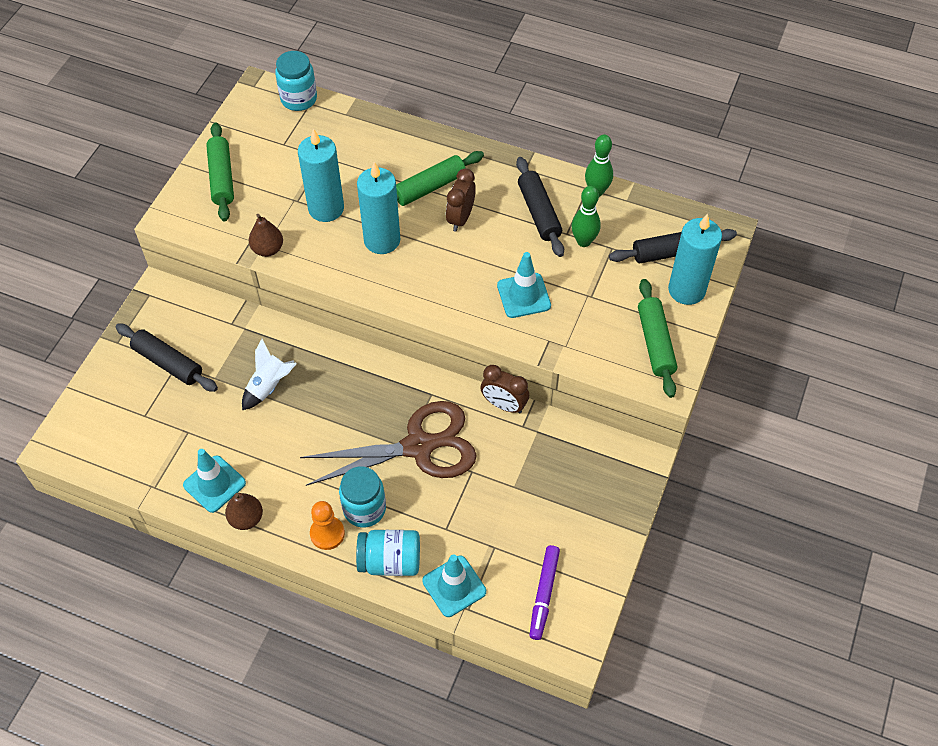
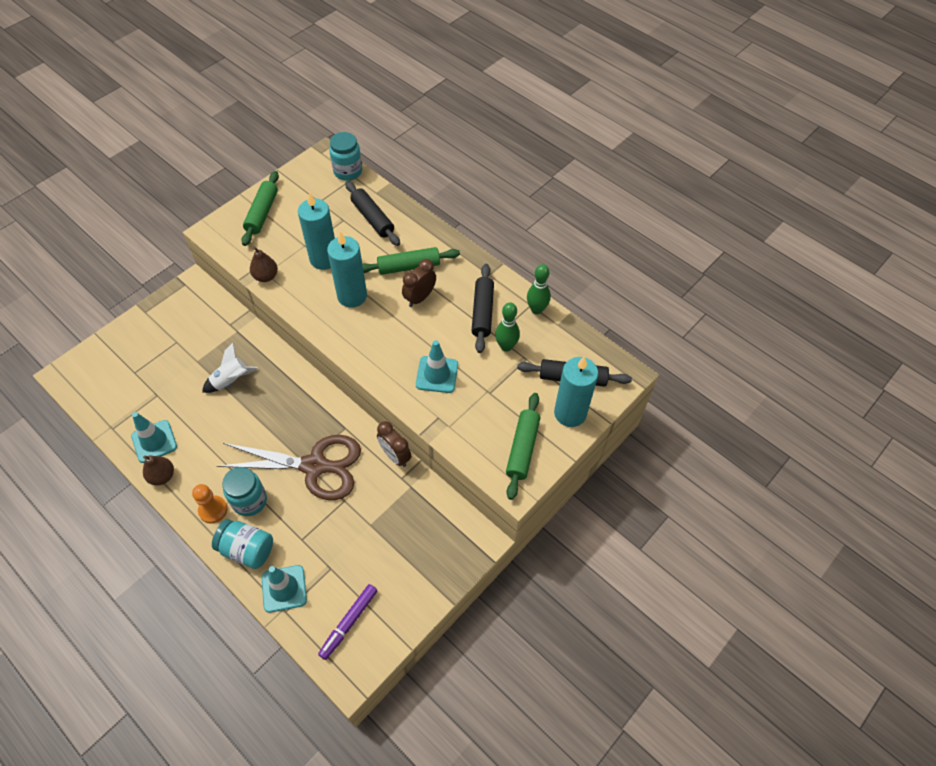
camera: 20 degrees right, 0 degrees up
(168, 363) = (171, 339): black rolling pin -> black rolling pin (372, 218)

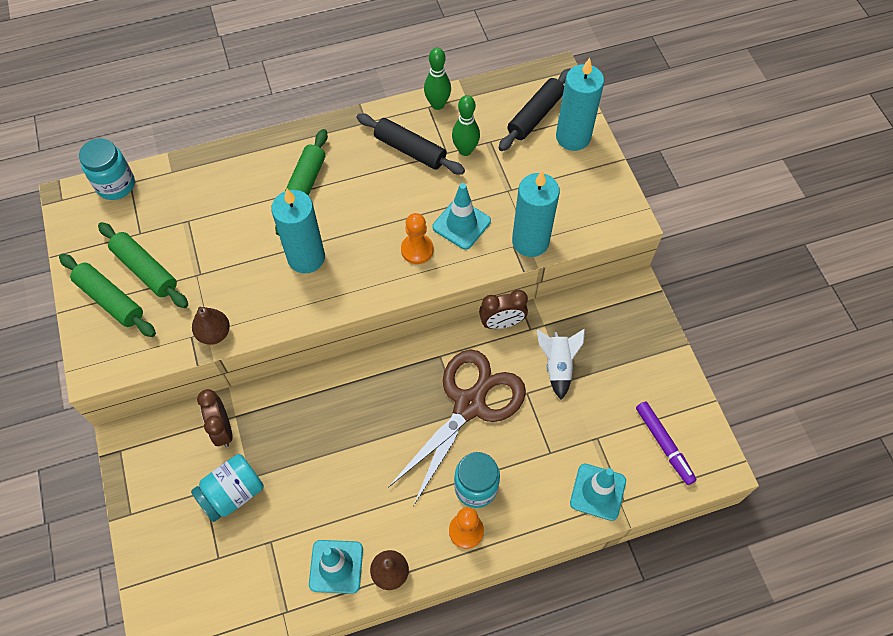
camera: 60 degrees left, 5 degrees up
(231, 380) = (304, 449): white rocket -> white rocket (558, 366)
(247, 549) = (534, 512): turquoise jar -> turquoise jar (232, 493)
(324, 259) = (232, 263): turquoise candle -> turquoise candle (530, 241)
(372, 218) = (208, 191): black rolling pin -> none
(397, 357) = (417, 250): none -> orange pawn
(420, 298) = (353, 196): brown clock -> brown clock (222, 429)
(522, 449) = (590, 193): green rolling pin -> green rolling pin (146, 270)

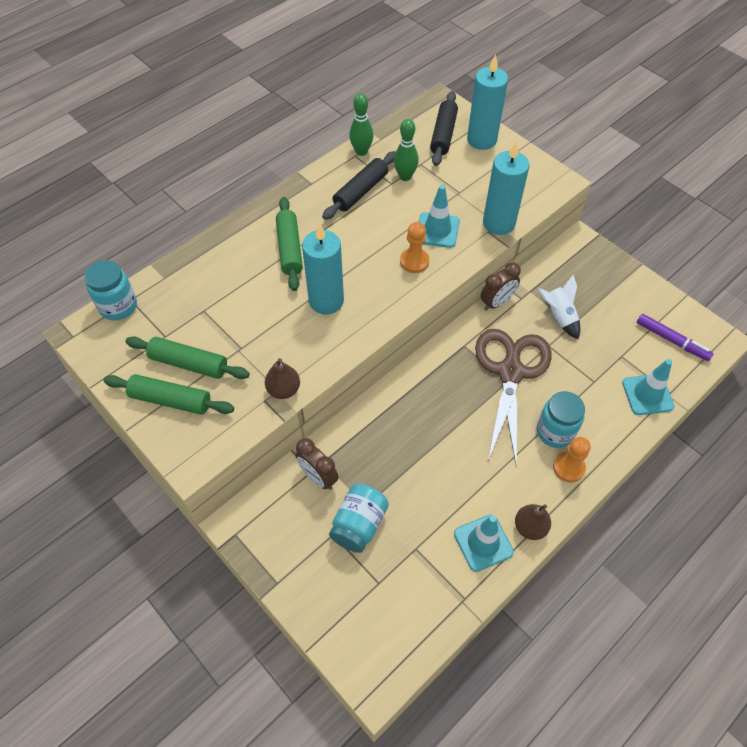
camera: 25 degrees left, 5 degrees down
(410, 150) = (361, 191): black rolling pin -> black rolling pin turned 60 degrees counterclockwise

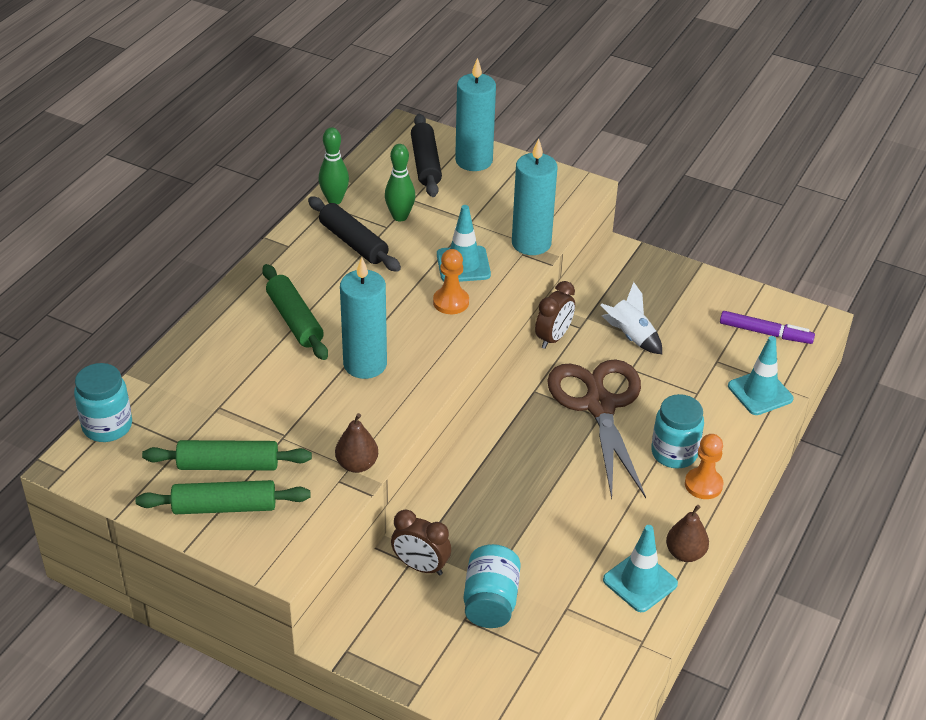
camera: 20 degrees left, 15 degrees down
(361, 191) = (353, 242): black rolling pin -> black rolling pin turned 60 degrees counterclockwise

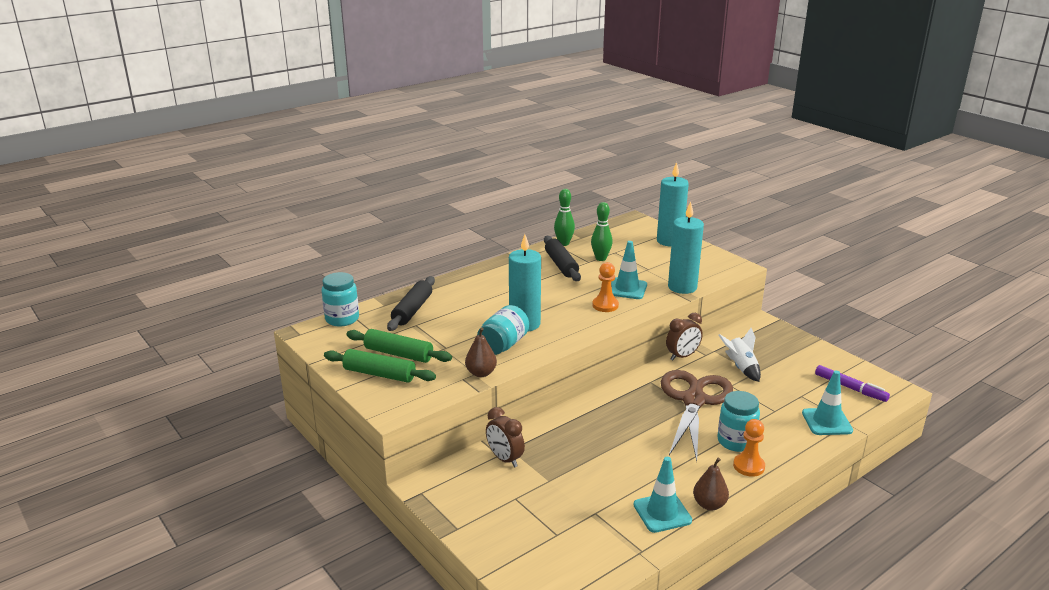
camera: 25 degrees right, 15 degrees down
(294, 320) = (495, 294): green rolling pin -> none
(425, 163) = (636, 237): black rolling pin -> black rolling pin (412, 310)
(490, 601) = (541, 493): turquoise jar -> turquoise jar (503, 345)

